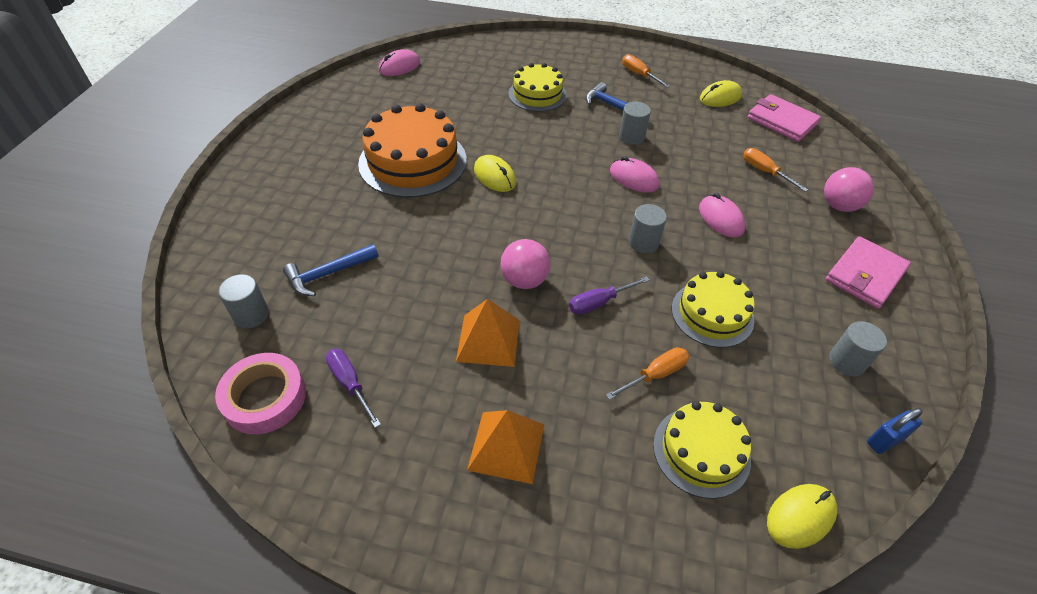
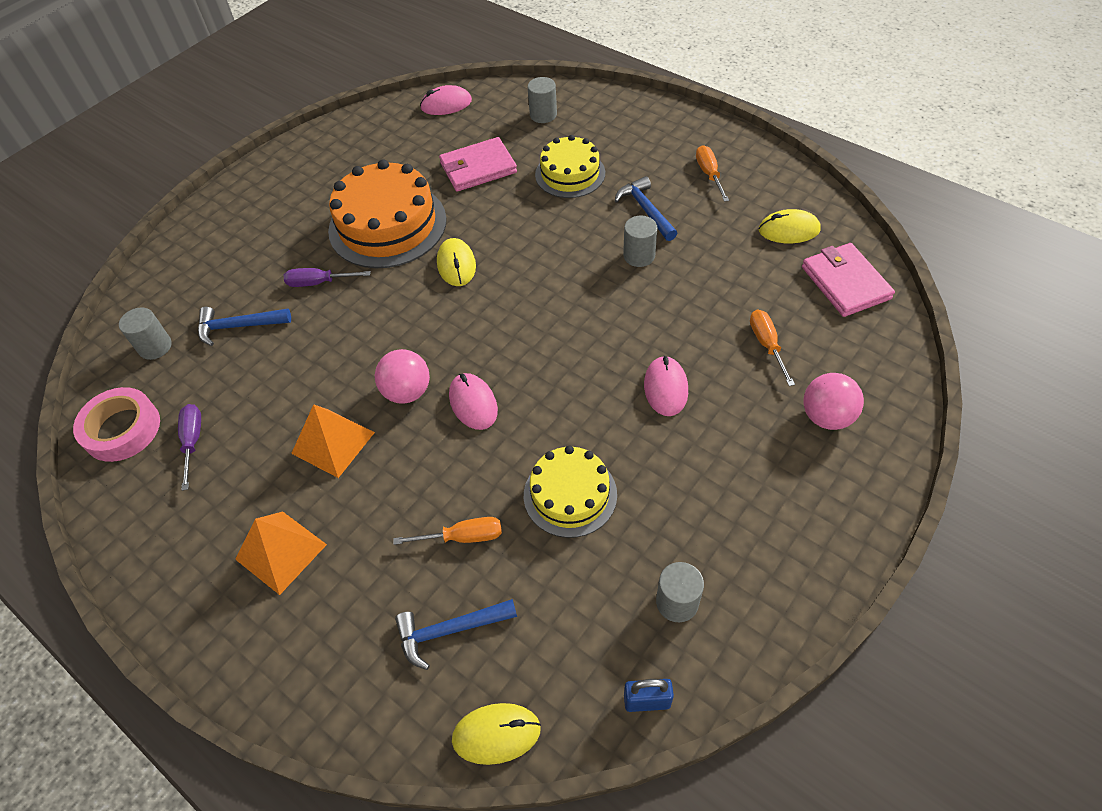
camera: 30 degrees right, 5 degrees up
(599, 302) = (463, 441): purple screwdriver -> purple screwdriver (319, 283)
(634, 178) = (603, 309): pink mouse -> pink mouse (473, 403)
(643, 242) = (557, 389): grey cylinder -> grey cylinder (543, 115)
(701, 451) = (450, 630): yellow cake -> blue hammer
(865, 275) = (785, 512): pink wallet -> pink wallet (478, 168)

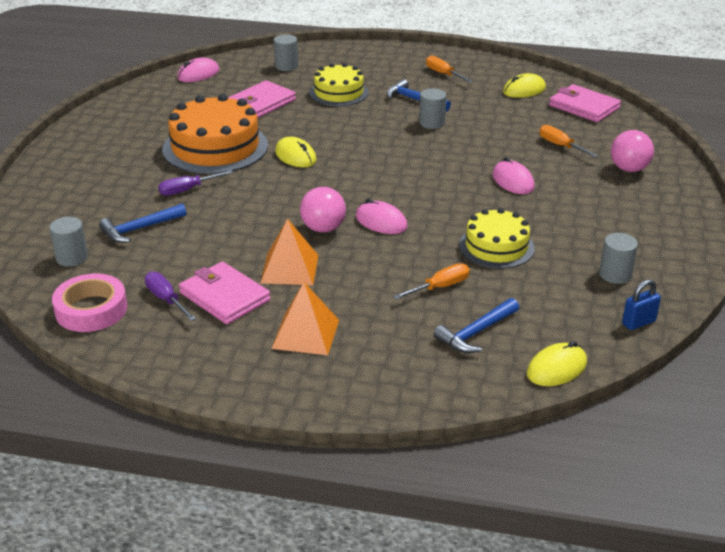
camera: 30 degrees left, 20 degrees down
(246, 460) = (224, 296): none -> pink wallet

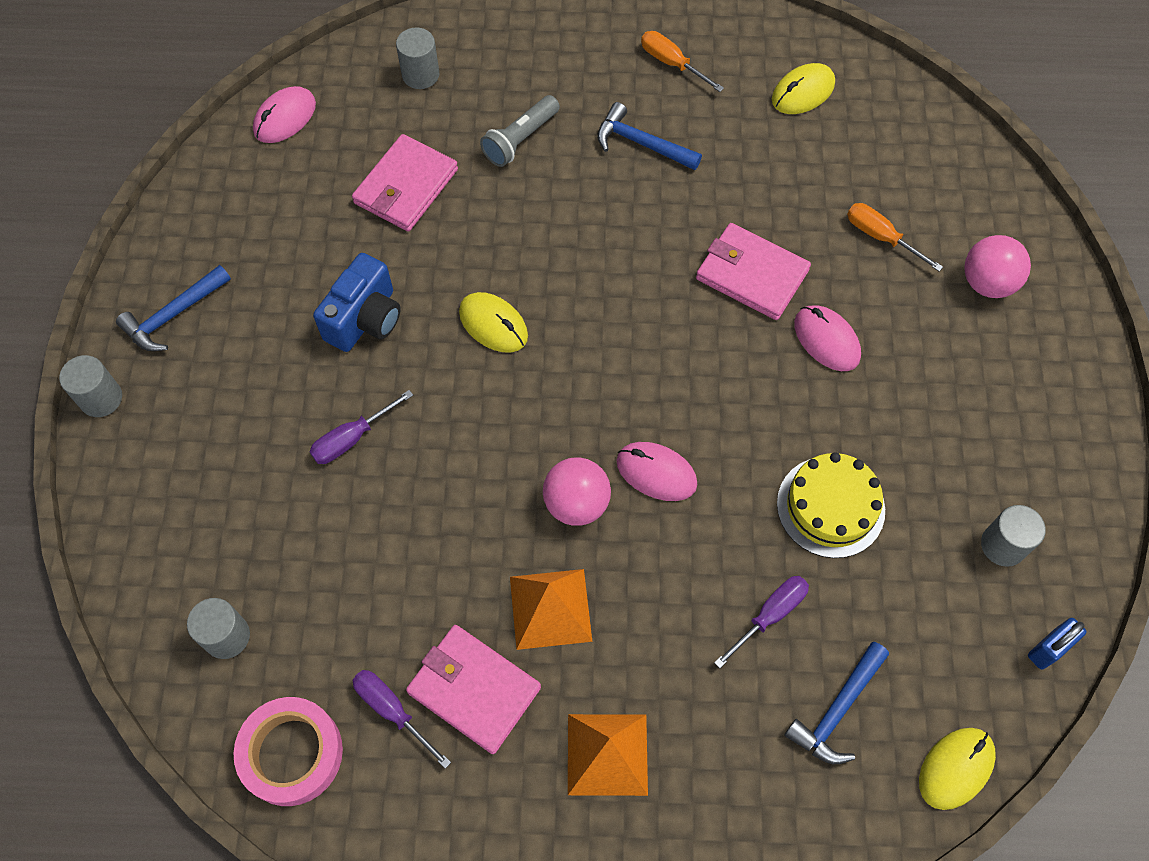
camera: 10 degrees left, 30 degrees up
(140, 229) = (307, 548): blue hammer -> blue hammer (173, 315)
(215, 147) = (365, 319): orange cake -> blue camera
(339, 92) = (520, 139): yellow cake -> grey flashlight
(432, 123) = (680, 204): grey cylinder -> grey cylinder (101, 398)
(440, 287) = (769, 615): orange screwdriver -> purple screwdriver
(584, 107) = (899, 126): pink wallet -> pink wallet (751, 274)

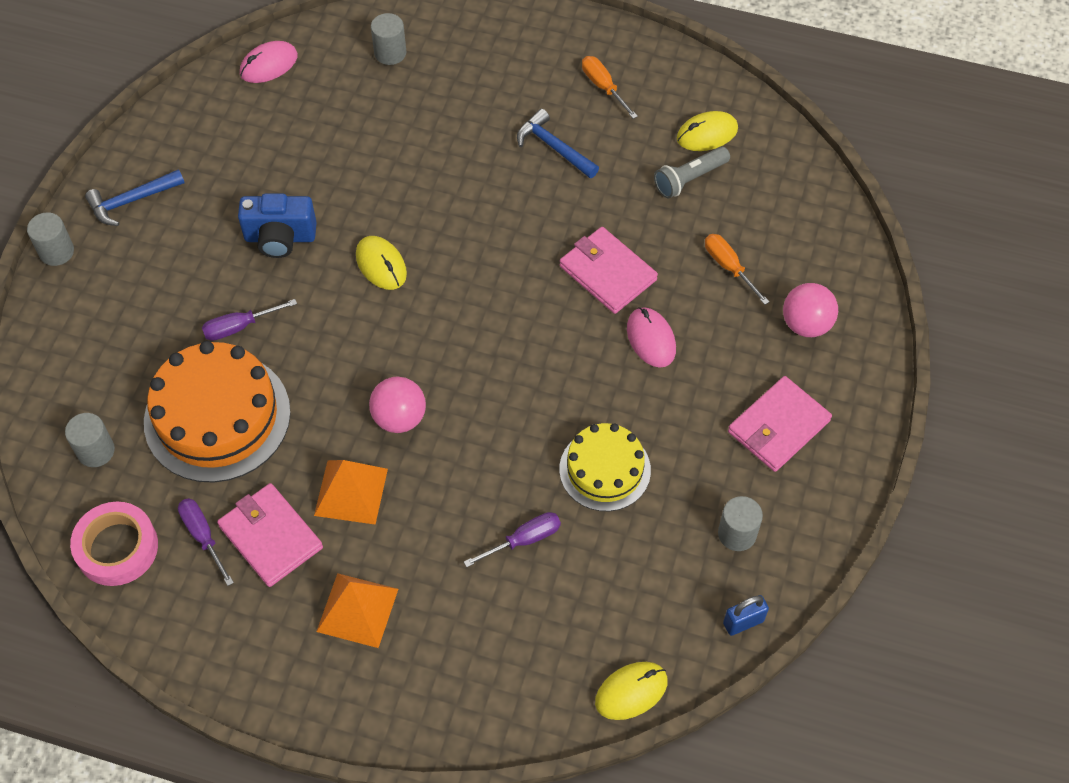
camera: 15 degrees right, 5 degrees down
(361, 556) = (217, 417): none -> orange cake
(365, 319) = (280, 238): blue camera -> blue camera turned 45 degrees clockwise
(406, 186) = (347, 140): pink wallet -> pink wallet (778, 426)
(520, 139) = (454, 123): grey flashlight -> grey flashlight (689, 179)
(656, 473) = (472, 410): pink mouse -> none
(837, 710) = (552, 624): blue hammer -> none

